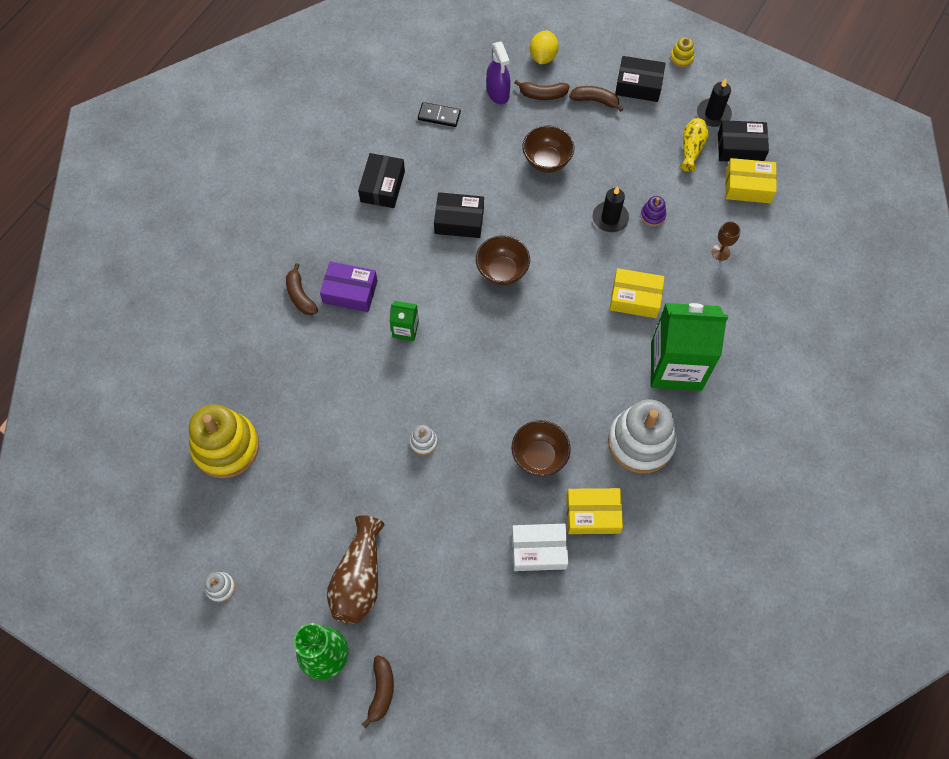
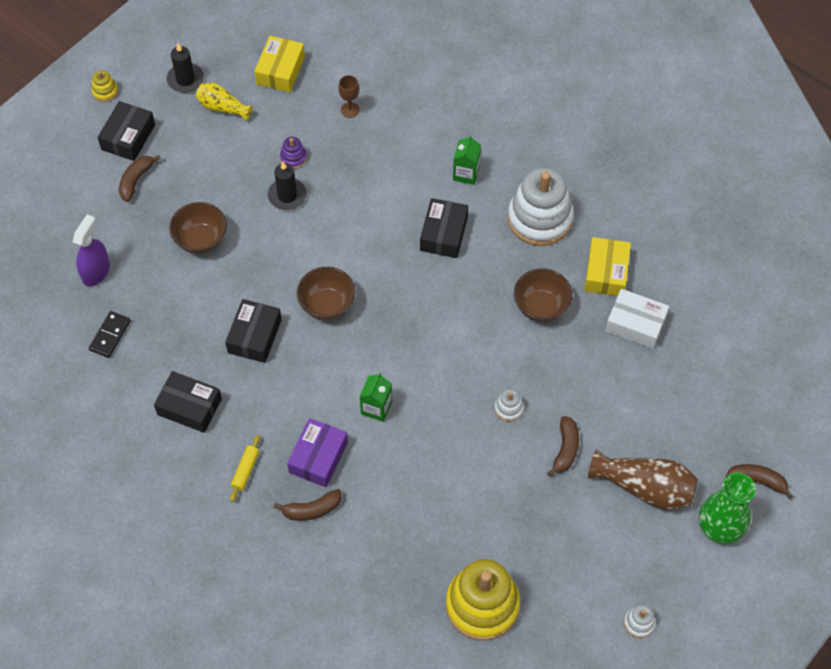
camera: 80 degrees left, 5 degrees down
(330, 239) = (245, 470): none -> yellow rolling pin
(498, 92) = (96, 271): purple spray bottle -> purple spray bottle turned 60 degrees counterclockwise
(538, 550) = (635, 324): white box -> white box turned 75 degrees counterclockwise
(542, 94) = (112, 228): brown banana -> brown banana (565, 449)
(543, 57) = (61, 219): yellow lemon -> none
(635, 298) = (385, 192): yellow box -> none
(676, 366) = (466, 173): green carton -> green carton, size x0.45
(740, 147) = (233, 66): black box -> black box (443, 234)

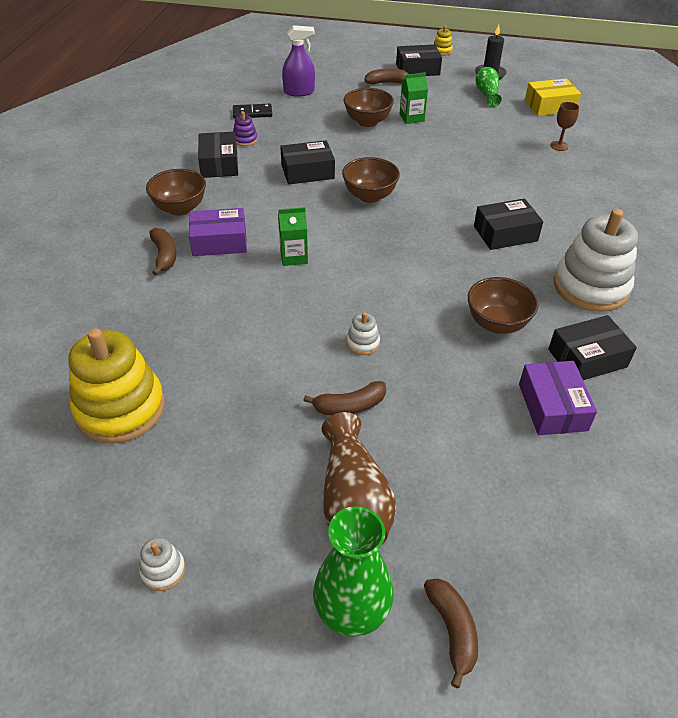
camera: 60 degrees right, 15 degrees down
(222, 107) = (487, 94): yellow vase -> green vase
(245, 470) = (180, 208): yellow rolling pin -> brown bowl
(287, 195) = (447, 144): black candle -> none
(293, 158) = (483, 136): purple stacking toy -> purple stacking toy (245, 140)
(312, 510) = (164, 256): brown banana -> brown banana turned 150 degrees counterclockwise
(466, 173) = (580, 224): green carton -> green carton (411, 118)
(606, 272) = (587, 358): yellow box -> black box
(635, 324) = (552, 407): white box -> purple box

